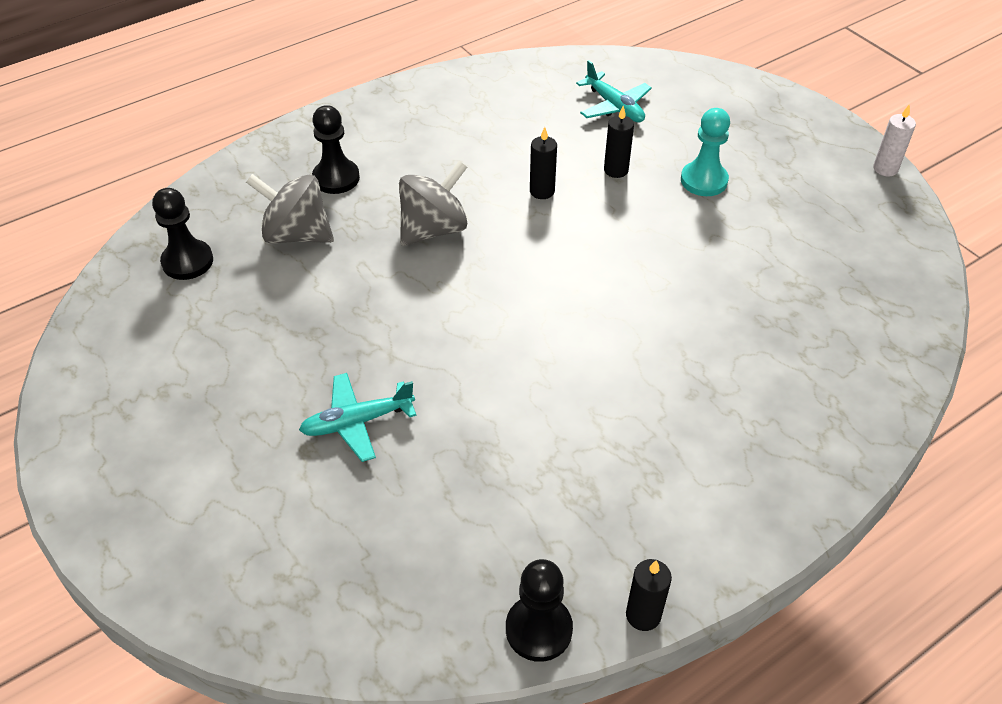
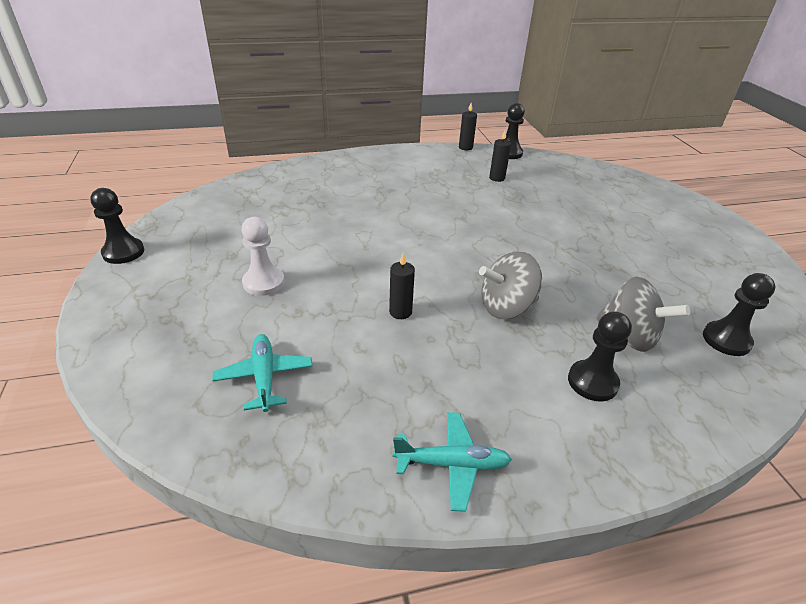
camera: 160 degrees left, 10 degrees down
(357, 422) = (580, 221): turquoise plane -> turquoise plane (452, 464)
(616, 170) = (324, 311): black candle -> black candle (497, 178)
(704, 180) = (263, 282): turquoise pawn -> white pawn
(885, 169) = (123, 252): white candle -> black pawn

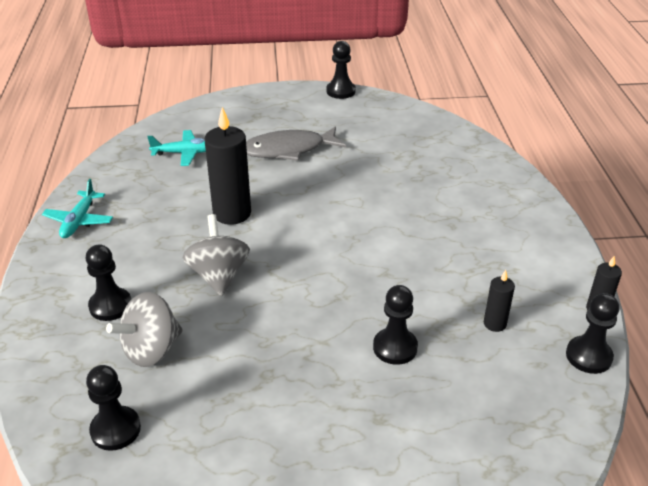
camera: 100 degrees right, 0 degrees up
(263, 282) = (288, 150): white pawn -> grey fish
(400, 312) = (232, 213): black candle -> black candle, size x1.96
(542, 213) = (395, 347): none -> black pawn

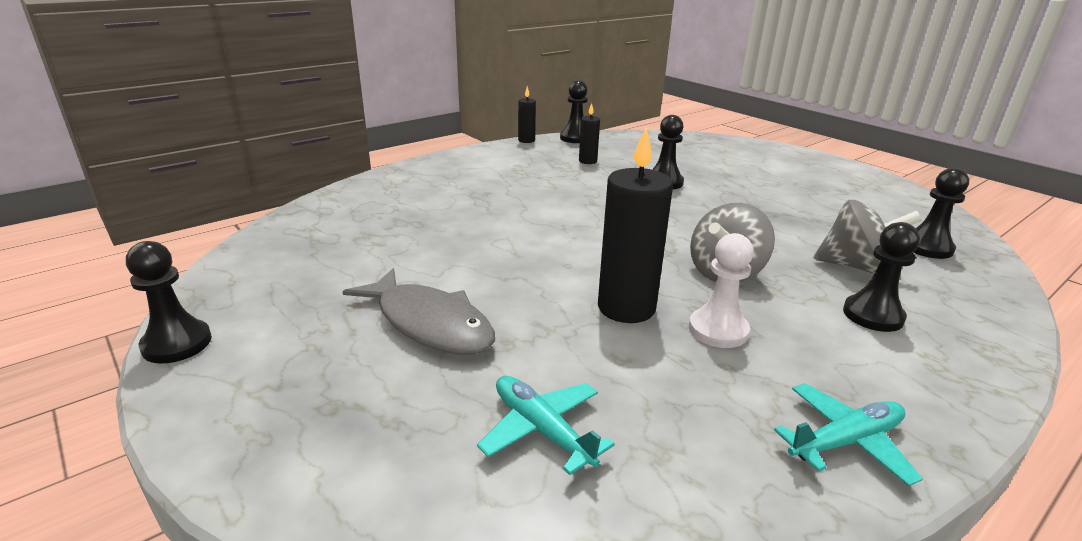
camera: 125 degrees left, 10 degrees down
(177, 233) = (718, 330): none -> white pawn

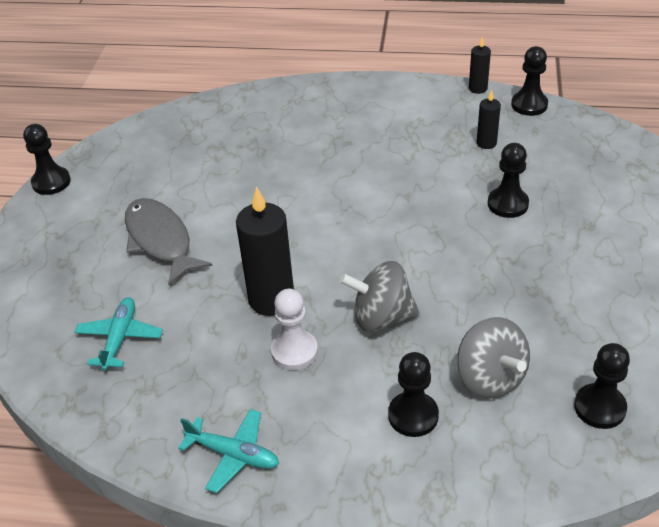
camera: 50 degrees right, 15 degrees up
(429, 324) = (160, 240): grey fish -> grey fish turned 150 degrees clockwise

